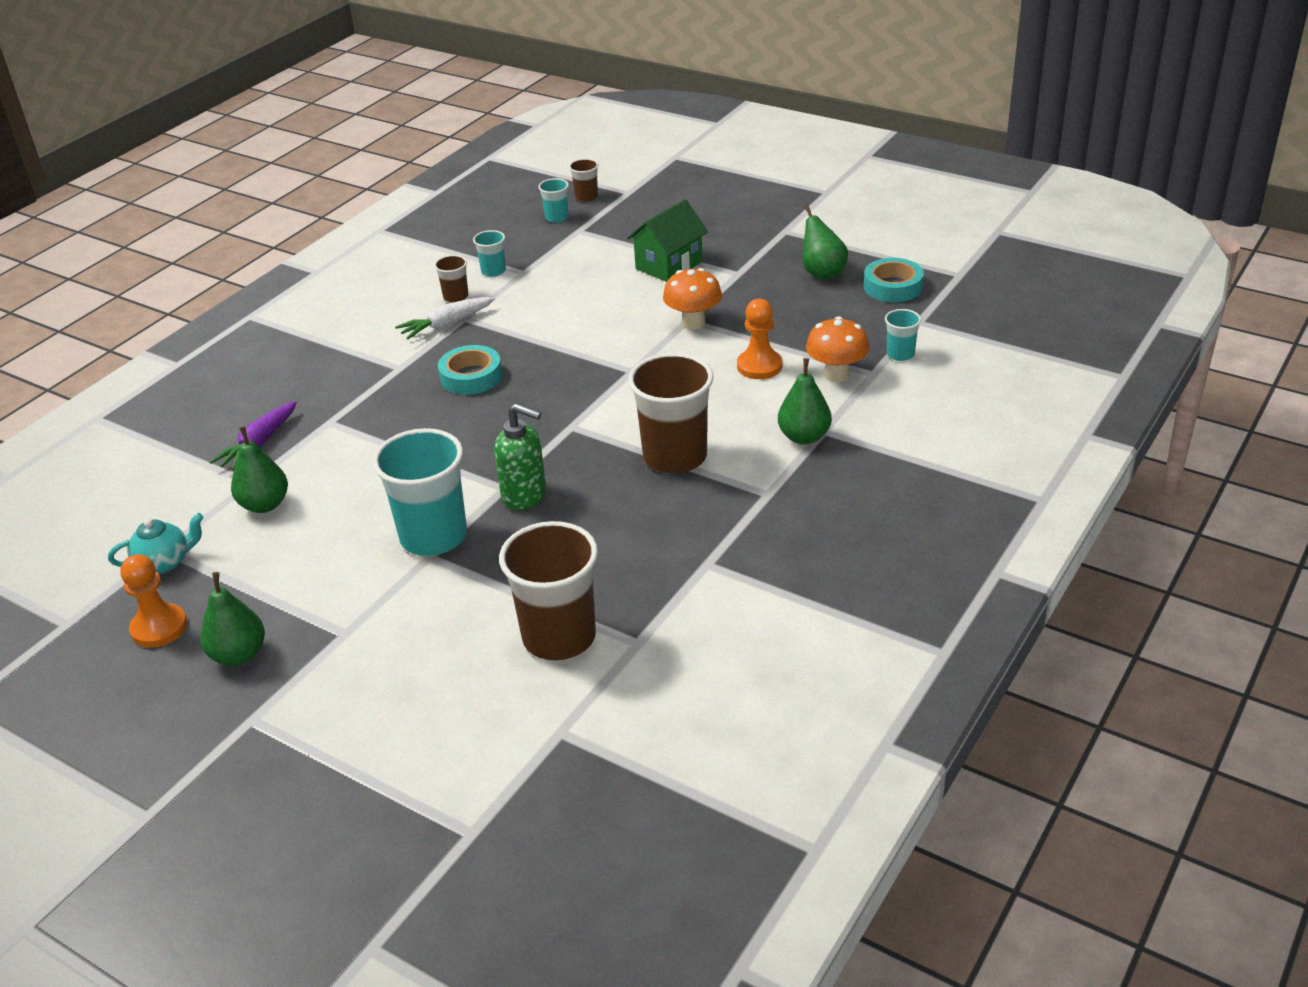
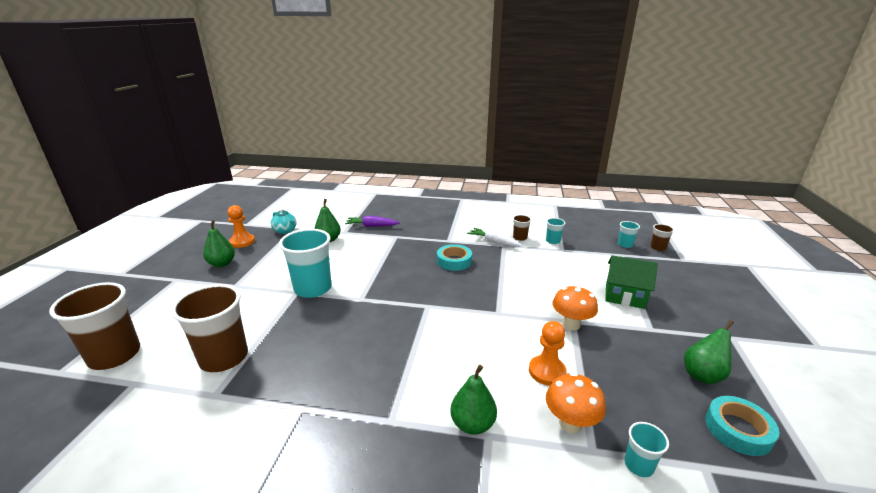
camera: 65 degrees right, 10 degrees down
(525, 496) = (355, 308): green soap dispenser -> none
(675, 457) = (416, 357): brown cup -> brown cup (115, 355)

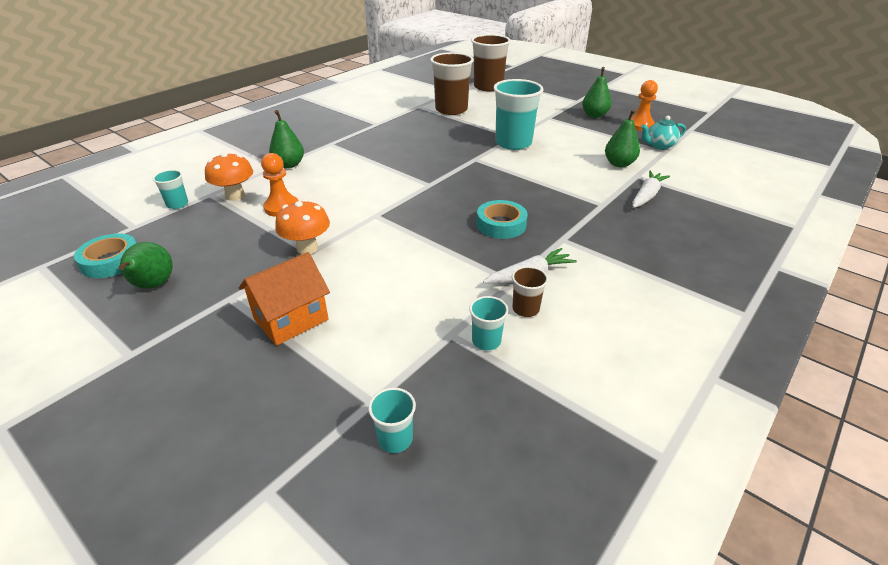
camera: 120 degrees right, 10 degrees up
(372, 226) = (646, 196): purple carrot -> white carrot
(624, 296) = (291, 319): green house -> orange house
(658, 248) = (337, 490): brown cup -> none

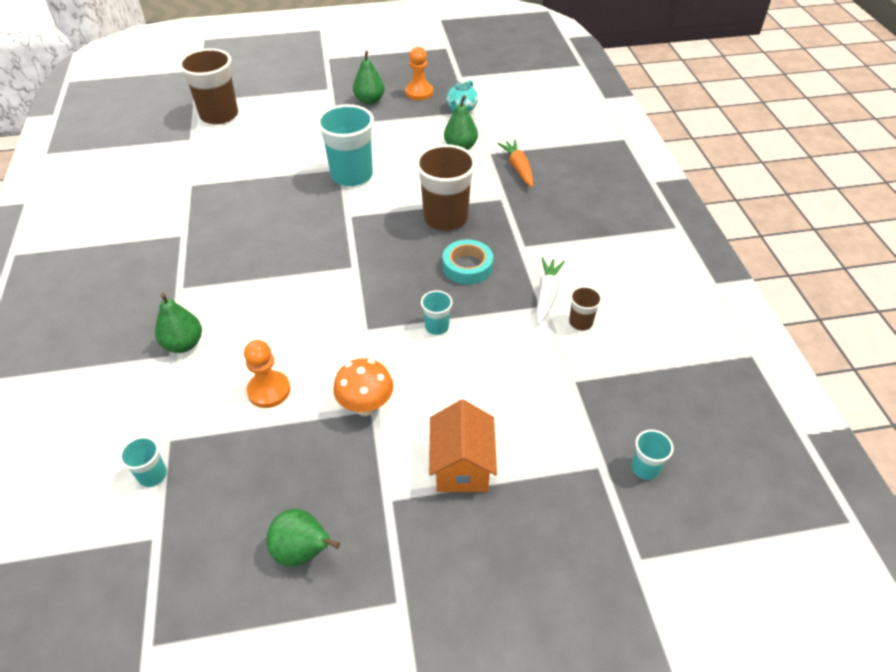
camera: 50 degrees left, 10 degrees up
(111, 261) = (213, 576): turquoise tape -> none
(235, 196) = (197, 417): orange mushroom -> none
(451, 110) = (231, 168): brown cup -> brown cup (445, 218)
(486, 341) = (594, 364): turquoise cup -> turquoise cup (437, 326)
(646, 196) = (518, 168): white carrot -> orange carrot

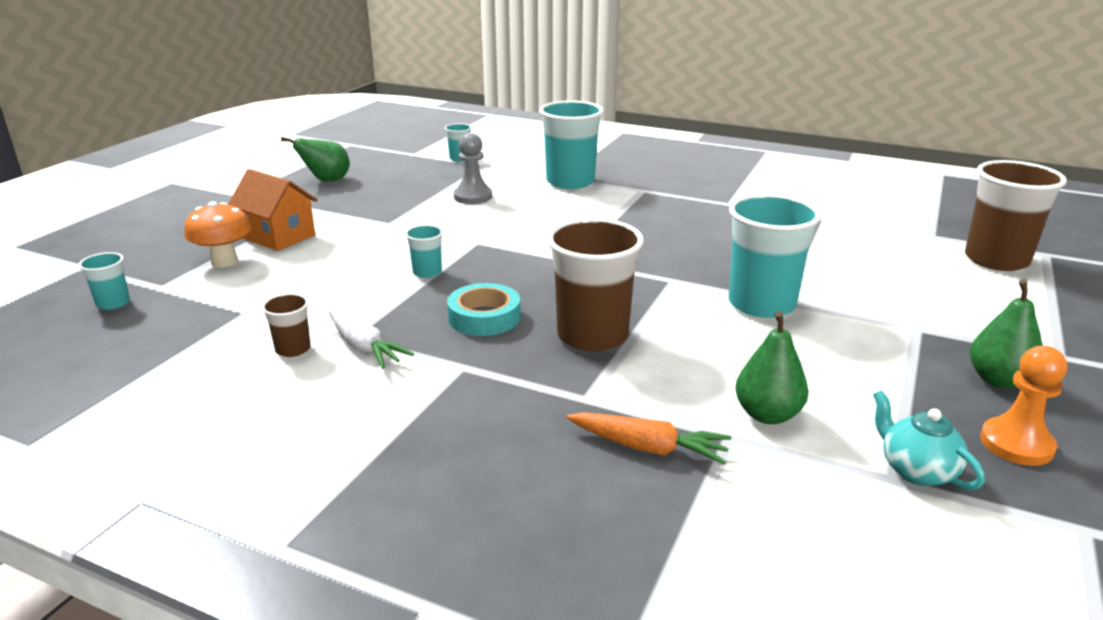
camera: 125 degrees right, 20 degrees down
(183, 344) = (570, 182): green pear -> turquoise cup
(269, 390) = (473, 197): orange pawn -> grey pawn
(366, 406) = (396, 221): orange mushroom -> orange mushroom (224, 262)

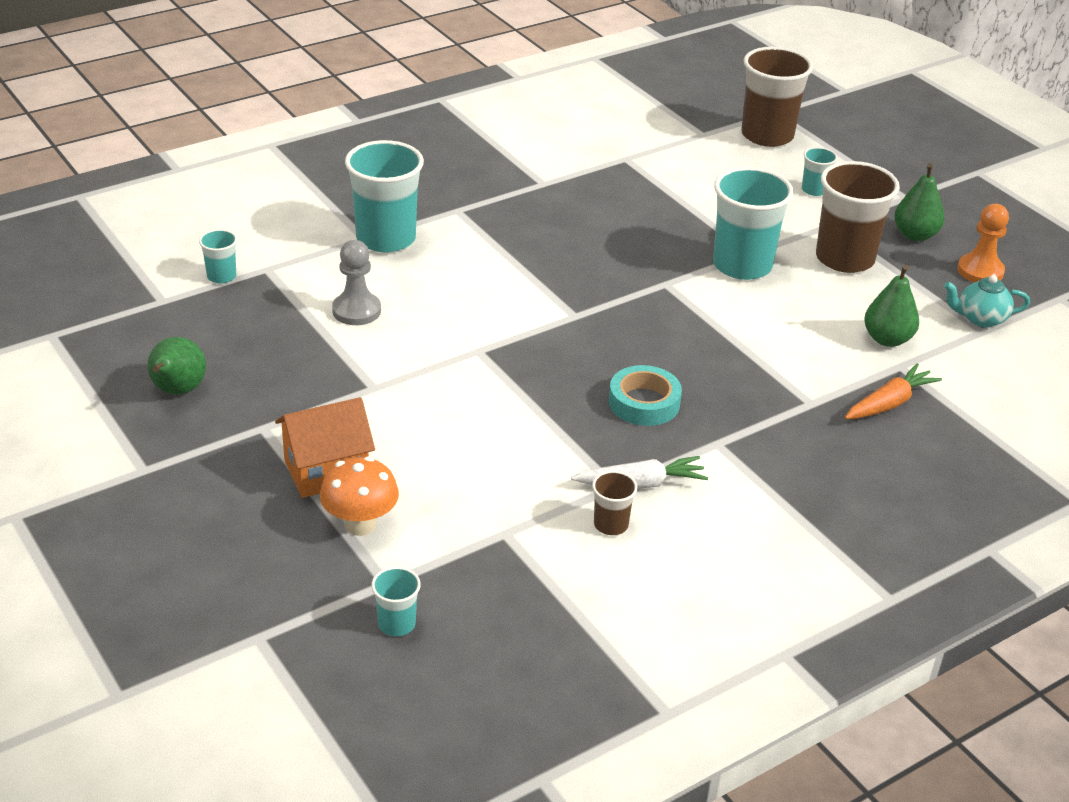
camera: 60 degrees left, 10 degrees up
(427, 272) = (522, 403): turquoise cup -> turquoise cup (814, 190)
(592, 336) = (723, 362): brown cup -> brown cup (844, 259)

